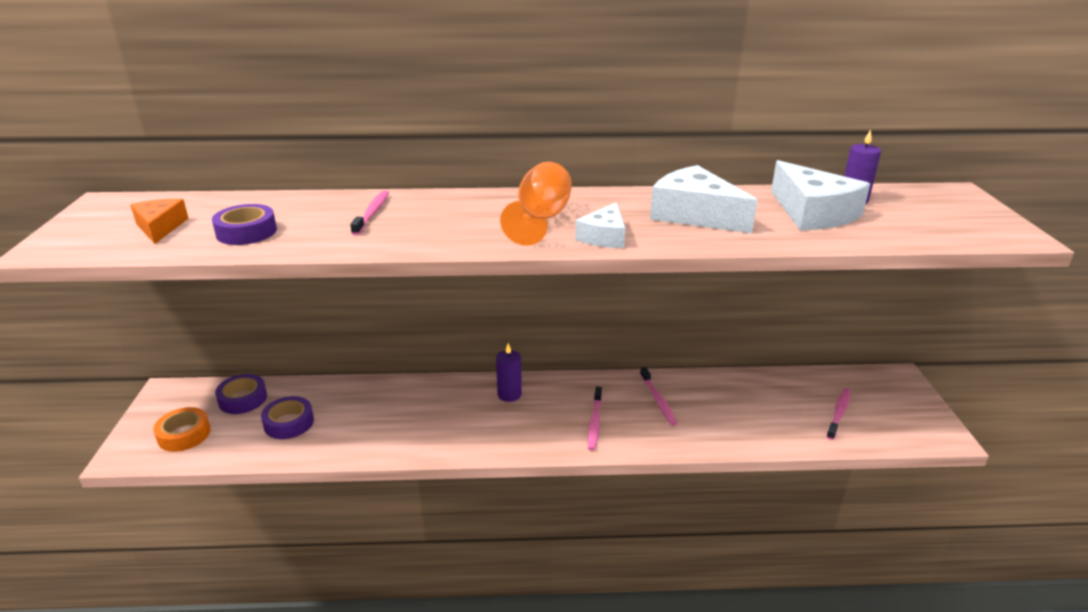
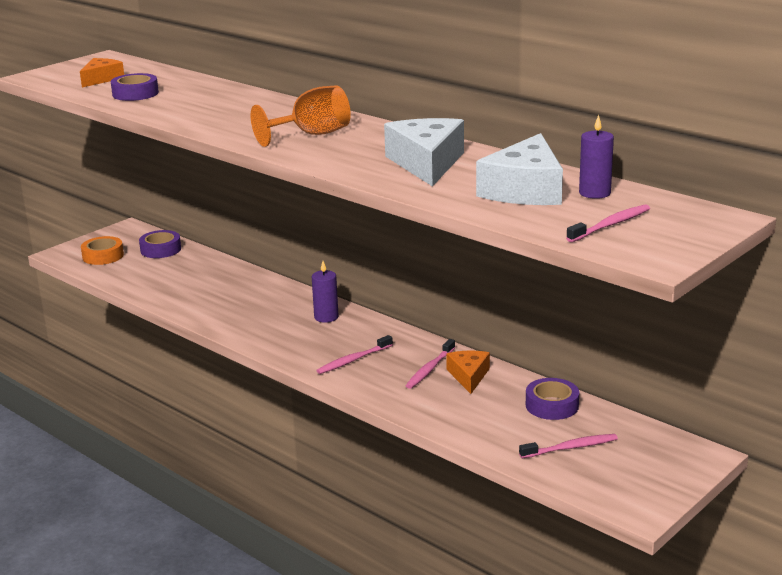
camera: 45 degrees right, 5 degrees down
(289, 423) = (164, 274): purple tape -> purple tape (552, 405)
(372, 213) = (223, 102): pink toothbrush -> pink toothbrush (611, 225)
(604, 237) = (323, 156): white cheese -> none
(691, 392) = (468, 376): none -> orange cheese

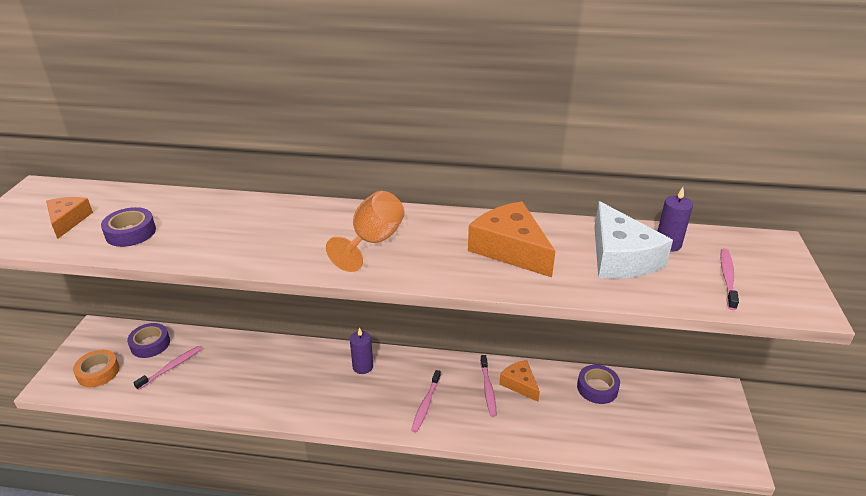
camera: 35 degrees left, 10 degrees up
(426, 163) = (510, 249): white cheese -> orange cheese
(571, 448) = (647, 424): pink toothbrush -> pink toothbrush (171, 367)

